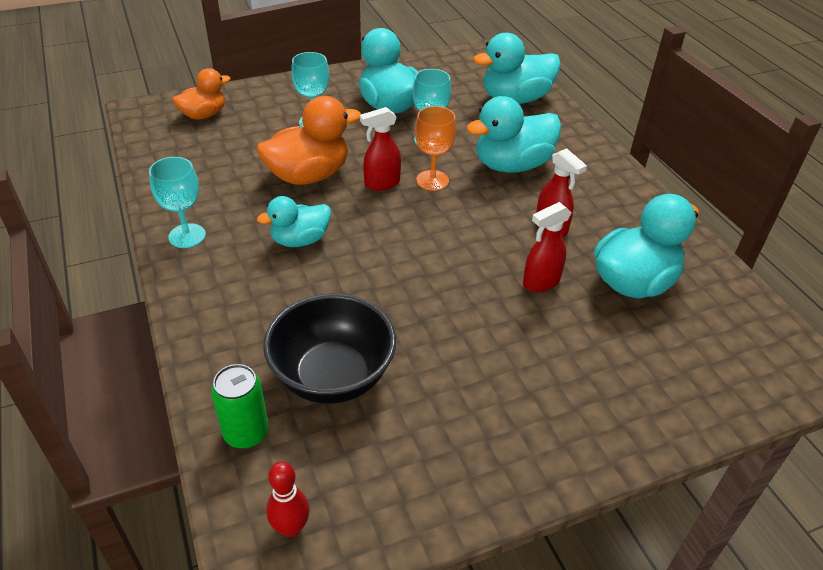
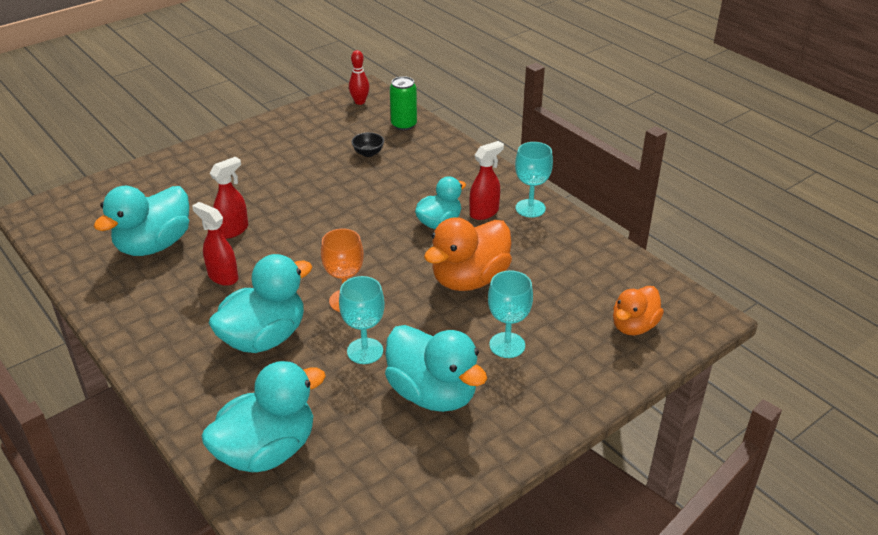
camera: 165 degrees right, 5 degrees down
(333, 377) = (368, 153): black bowl -> black bowl, size x0.41
(381, 184) = (395, 286): red spray bottle -> red spray bottle (484, 212)

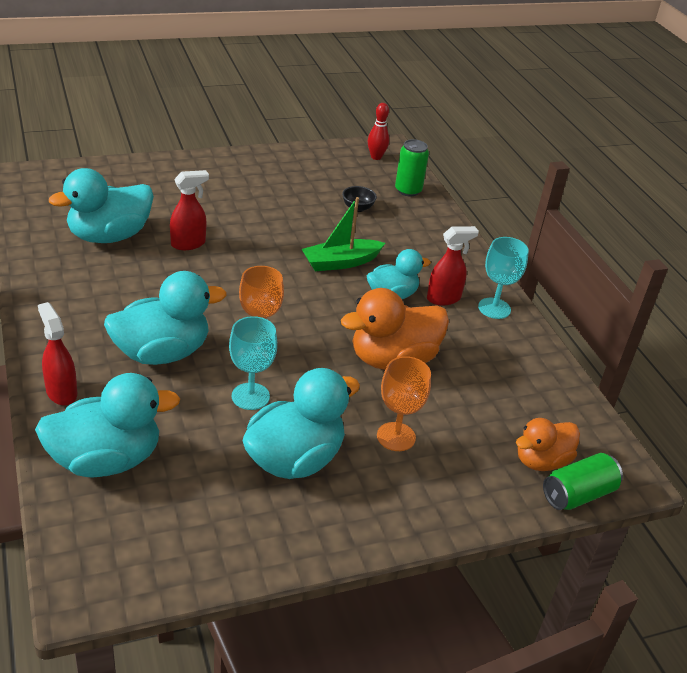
camera: 15 degrees right, 0 degrees up
(222, 277) = (155, 284): red spray bottle -> red spray bottle (61, 392)
(379, 207) = (340, 262): none -> green boat
(433, 393) = (294, 459): turquoise duck -> turquoise duck turned 105 degrees counterclockwise
(507, 345) = (396, 437): turquoise goblet -> orange goblet
(675, 344) = (578, 494): none -> green can

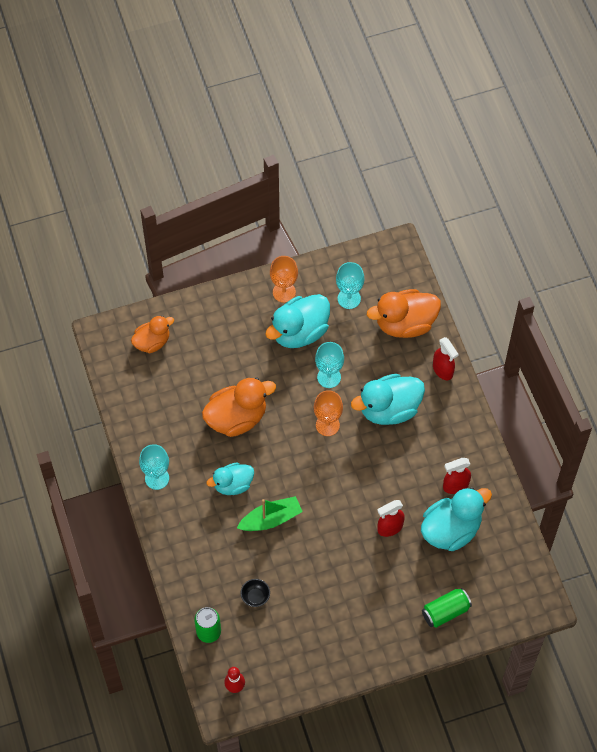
camera: 175 degrees left, 25 degrees up
(106, 460) = (405, 323): turquoise duck -> orange duck
(200, 505) = (349, 298): none -> turquoise goblet
(396, 437) = (239, 353): orange goblet -> orange goblet (284, 292)
(444, 298) = (194, 485): red spray bottle -> red spray bottle (455, 485)
(578, 494) = (136, 320): green can -> green can (445, 611)

